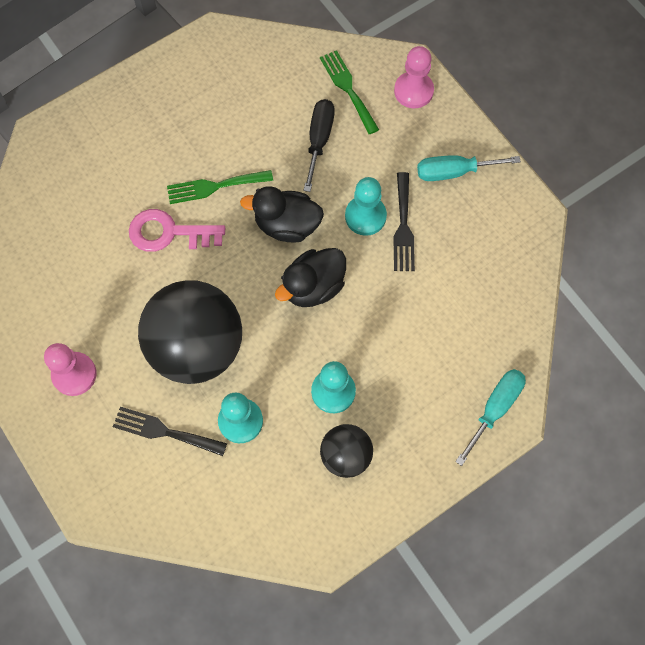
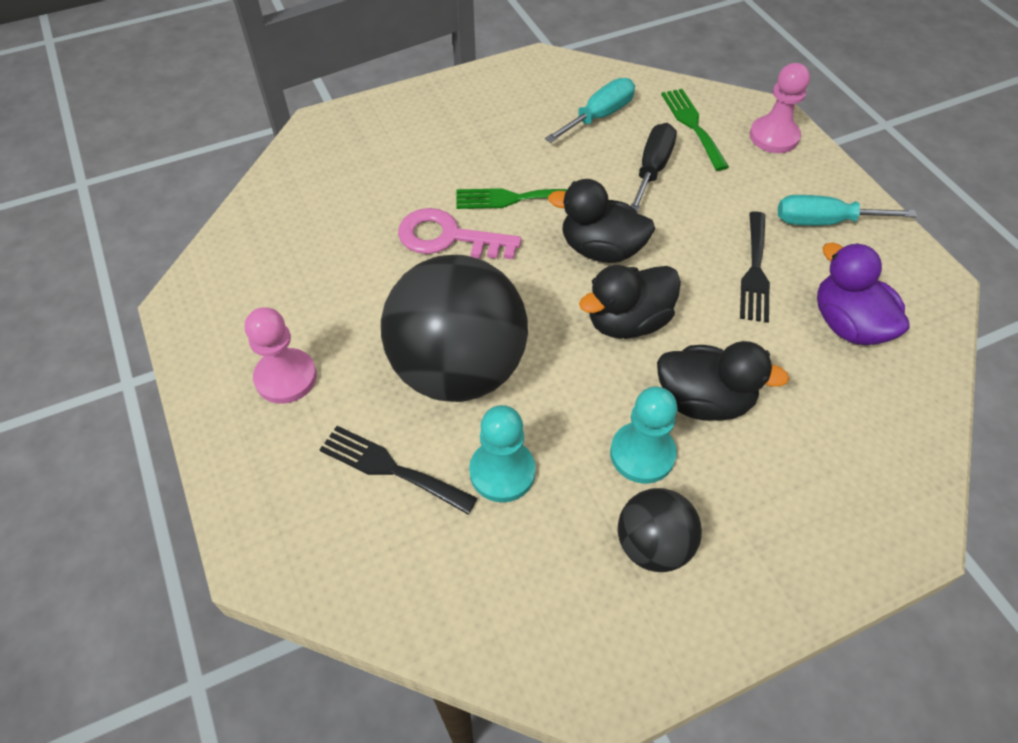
camera: 10 degrees right, 15 degrees down
(365, 216) = (705, 253): turquoise pawn -> none
(372, 343) = (704, 400): none -> black duck
(471, 263) = (848, 324): none -> purple duck
(495, 409) = (886, 515): turquoise screwdriver -> turquoise screwdriver (599, 116)

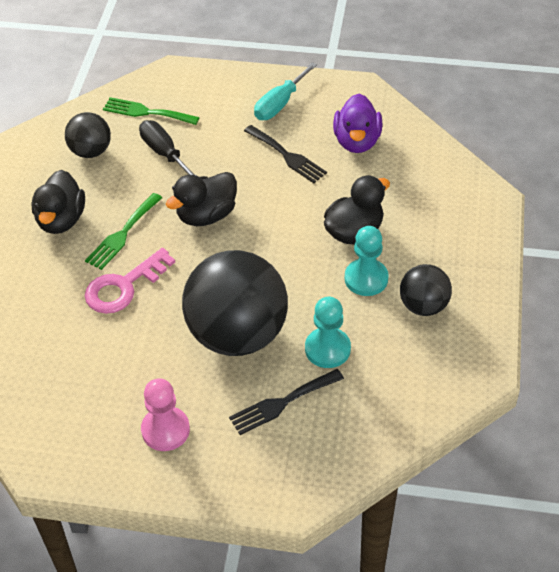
camera: 55 degrees left, 5 degrees down
(599, 116) = (91, 151): turquoise screwdriver -> black ball
(627, 322) = (272, 234): black duck -> black duck (61, 220)
(774, 136) = (194, 82): pink pawn -> none
(848, 324) = (357, 141): purple duck -> purple duck turned 90 degrees counterclockwise

